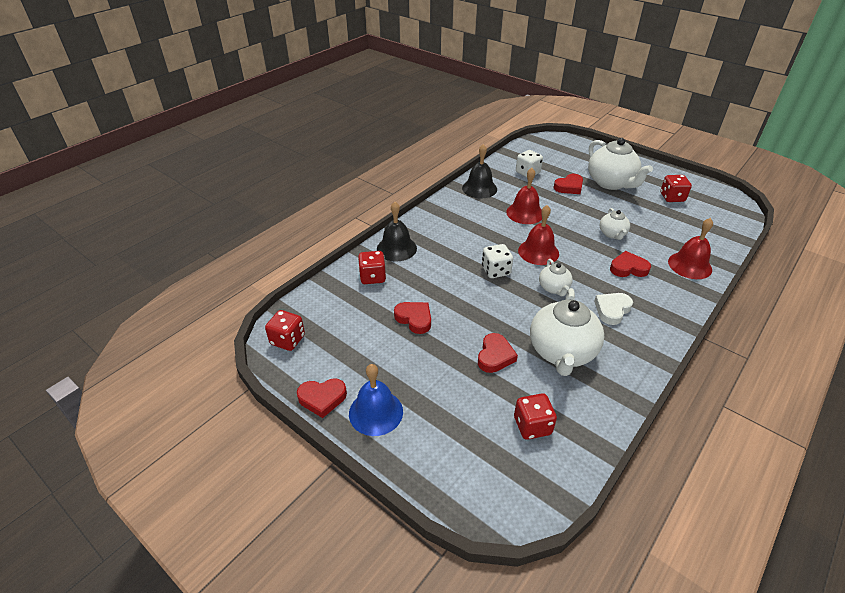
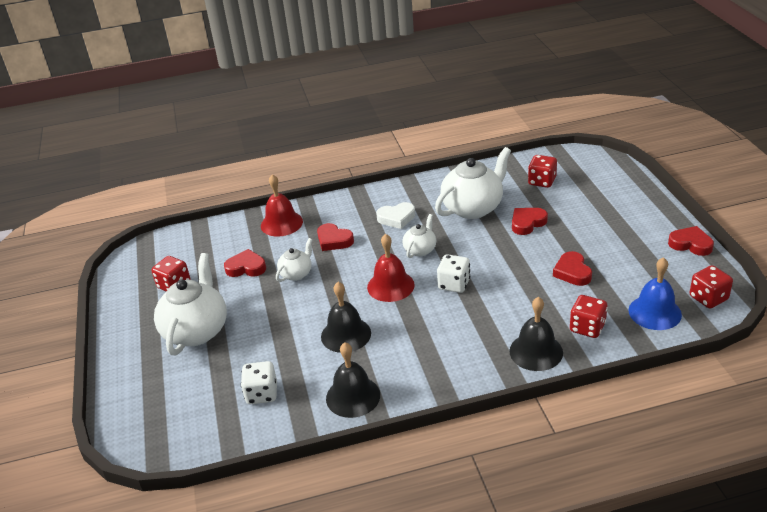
camera: 140 degrees left, 5 degrees down
(376, 412) = (650, 222): blue bell -> blue bell (654, 312)
(525, 213) = (346, 334): red bell -> black bell
(569, 187) = (248, 347): red heart -> red heart (246, 267)

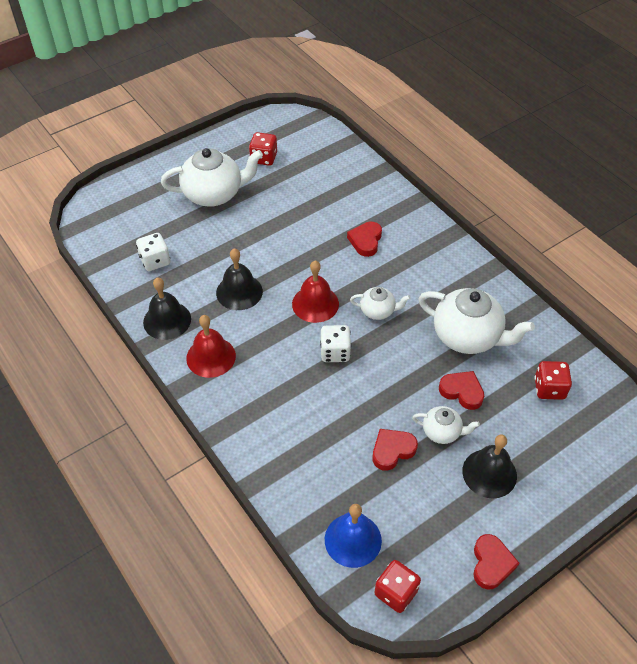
camera: 65 degrees right, 15 degrees up
(246, 267) = (303, 194): red heart -> none
(281, 223) = (375, 195): red bell -> red bell (211, 357)
(296, 274) = (307, 231): white teapot -> white teapot (442, 432)
(396, 218) = (421, 277): white heart -> none
(536, 351) = (260, 442): black bell -> black bell (489, 473)
(587, 327) = (308, 480): red dice -> none

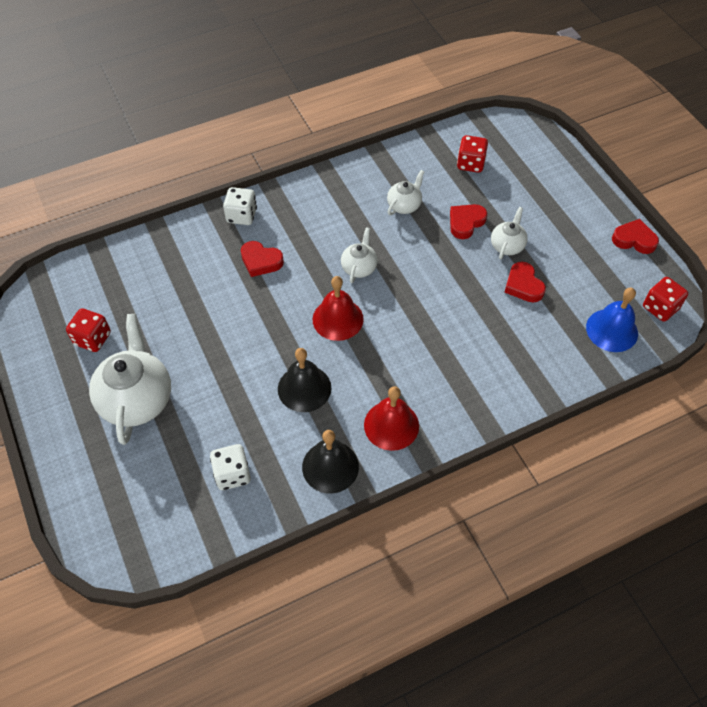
camera: 80 degrees left, 5 degrees up
(335, 352) = (405, 311): white dice -> white dice (241, 216)
(467, 336) = (404, 205): white teapot -> white teapot, size x0.52
(489, 473) = (551, 222): black bell -> none

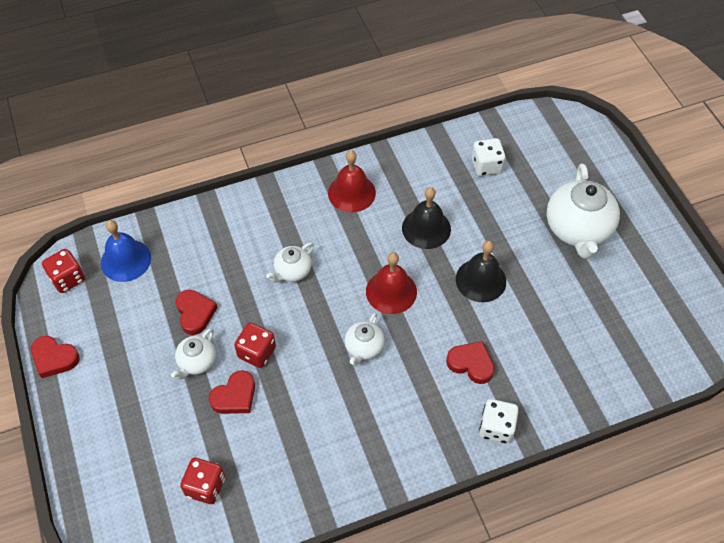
camera: 175 degrees left, 0 degrees up
(92, 339) = (634, 289): red dice -> red dice (257, 352)
(330, 466) = (406, 166): black bell -> black bell (480, 280)
(404, 205) = (301, 427): white teapot -> white teapot (292, 271)

